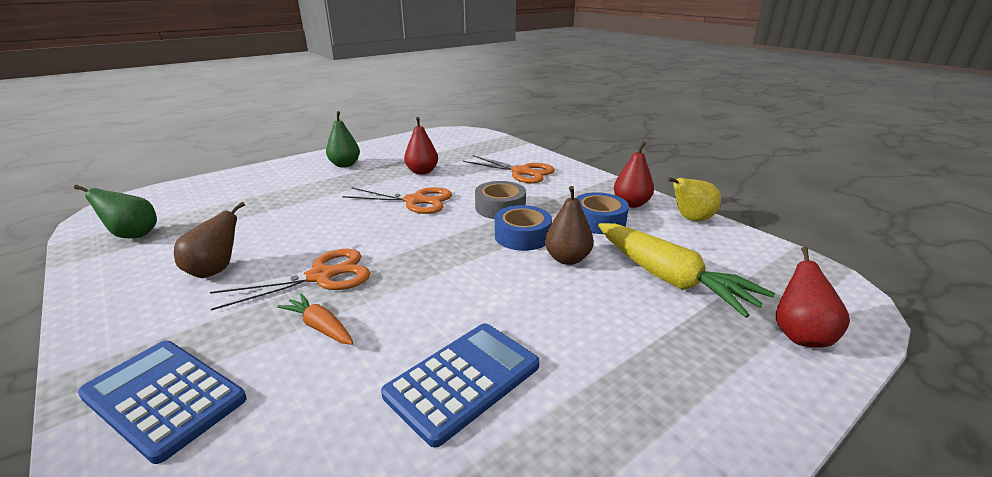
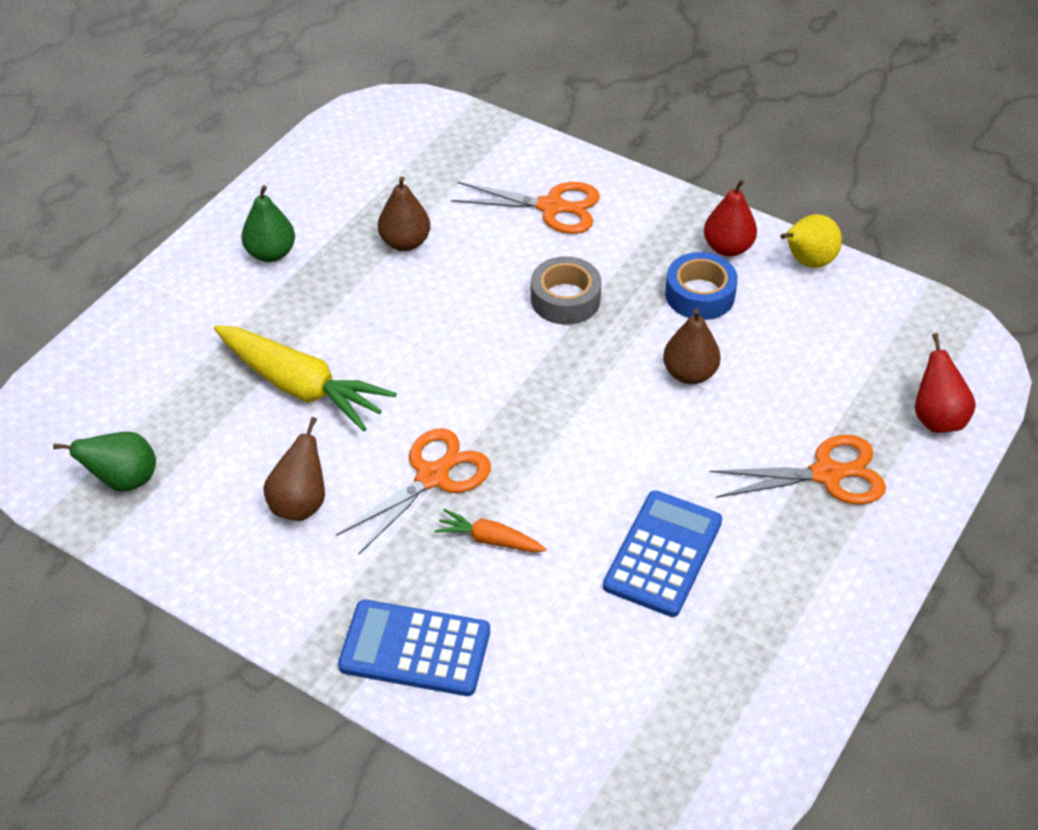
camera: 20 degrees left, 20 degrees up
(415, 201) = (443, 314): orange scissors -> orange scissors (826, 474)
(422, 172) = (405, 242): red pear -> brown pear
(522, 236) = (621, 347): blue tape -> none
(668, 278) = (805, 375): yellow carrot -> yellow carrot (301, 387)

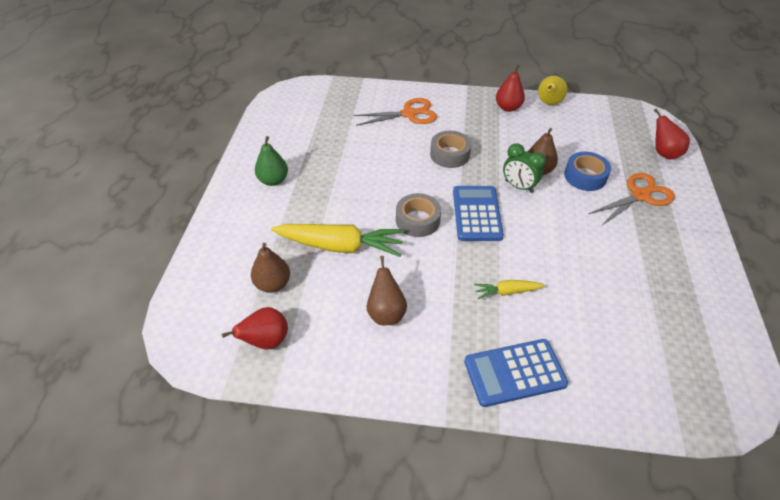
camera: 25 degrees left, 0 degrees up
(124, 480) = (266, 341): green pear -> red pear
(405, 242) = (345, 152): brown pear -> brown pear (273, 284)
(432, 477) = (450, 269): orange scissors -> none
(438, 388) = (417, 220): none -> grey tape
(490, 540) = (507, 292): orange carrot -> yellow carrot
(635, 389) = (519, 186): none -> green clock
(663, 554) = (599, 264): blue calculator -> blue calculator (476, 213)
(700, 295) = (512, 132): blue tape -> blue tape (585, 176)

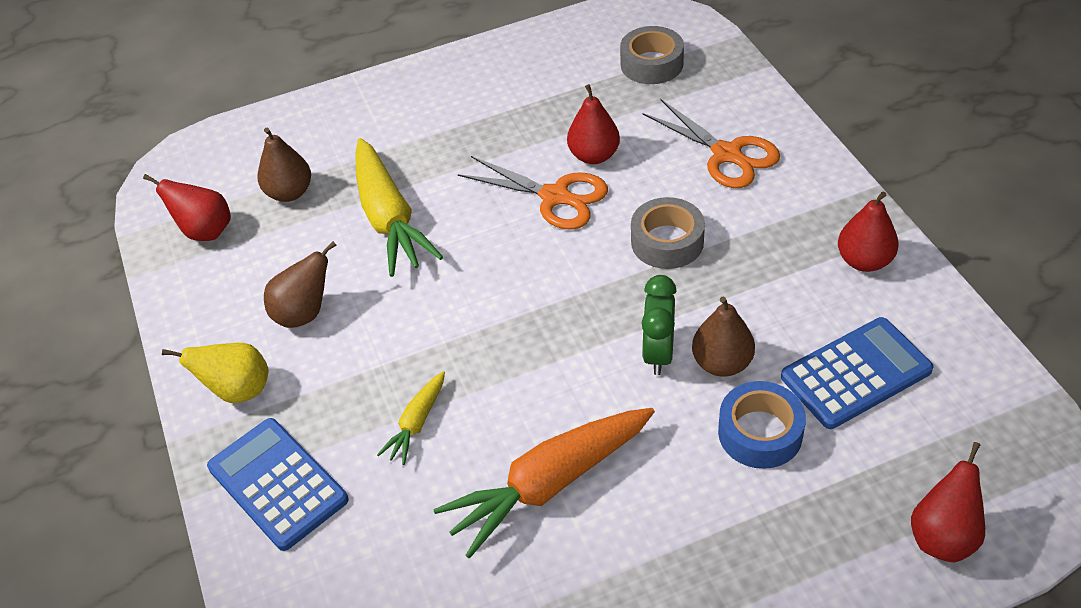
camera: 65 degrees right, 0 degrees up
(273, 180) = (463, 100): green pear -> none
(368, 152) = (594, 156): none -> red pear
(417, 220) = (491, 270): grey tape -> grey tape (651, 64)
(476, 213) = (554, 327): blue calculator -> blue calculator (855, 373)
(507, 292) = (416, 423): yellow carrot -> yellow carrot turned 120 degrees counterclockwise
(548, 103) = (936, 310): yellow pear -> yellow pear (238, 390)
(577, 255) = (549, 484): none -> orange carrot
(640, 196) = (773, 530): orange scissors -> orange scissors (555, 197)

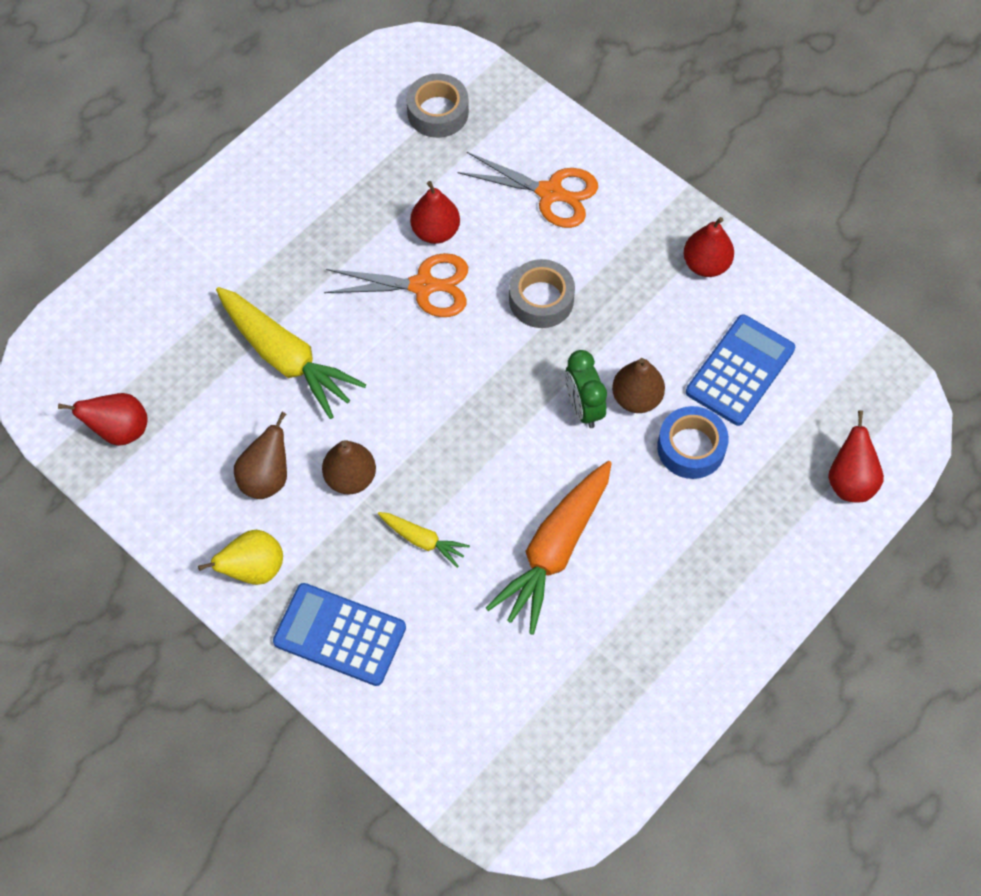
camera: 30 degrees left, 15 degrees up
(289, 193) = (175, 363): brown pear -> brown pear (350, 478)
(416, 423) = (422, 540): yellow carrot -> yellow carrot turned 60 degrees counterclockwise

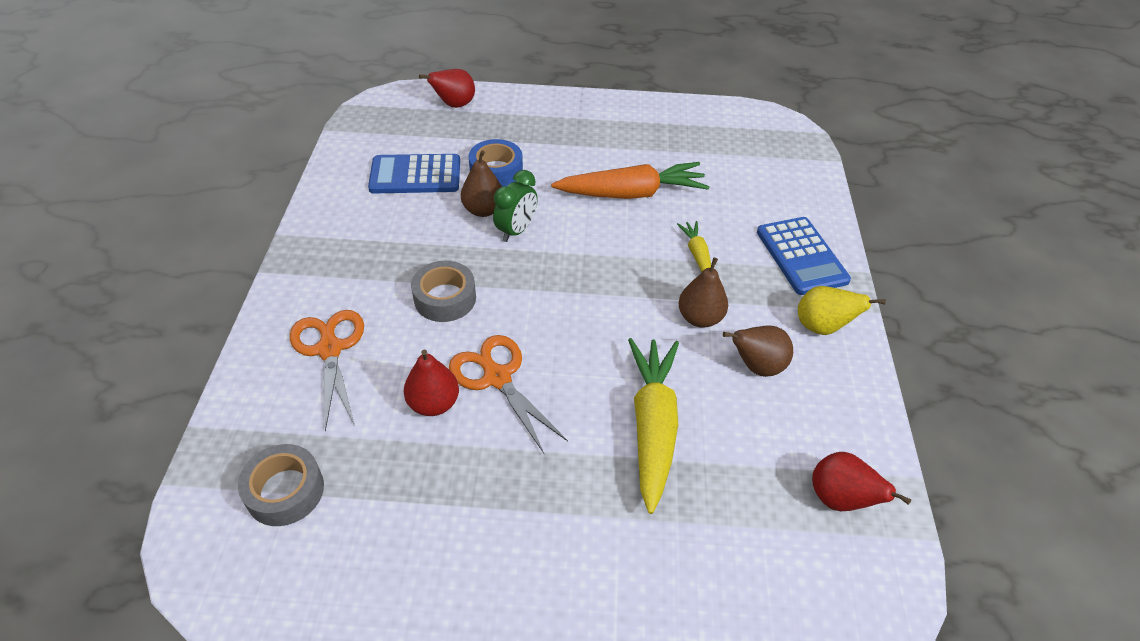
camera: 130 degrees left, 15 degrees down
(706, 264) = (335, 228): red pear -> none

